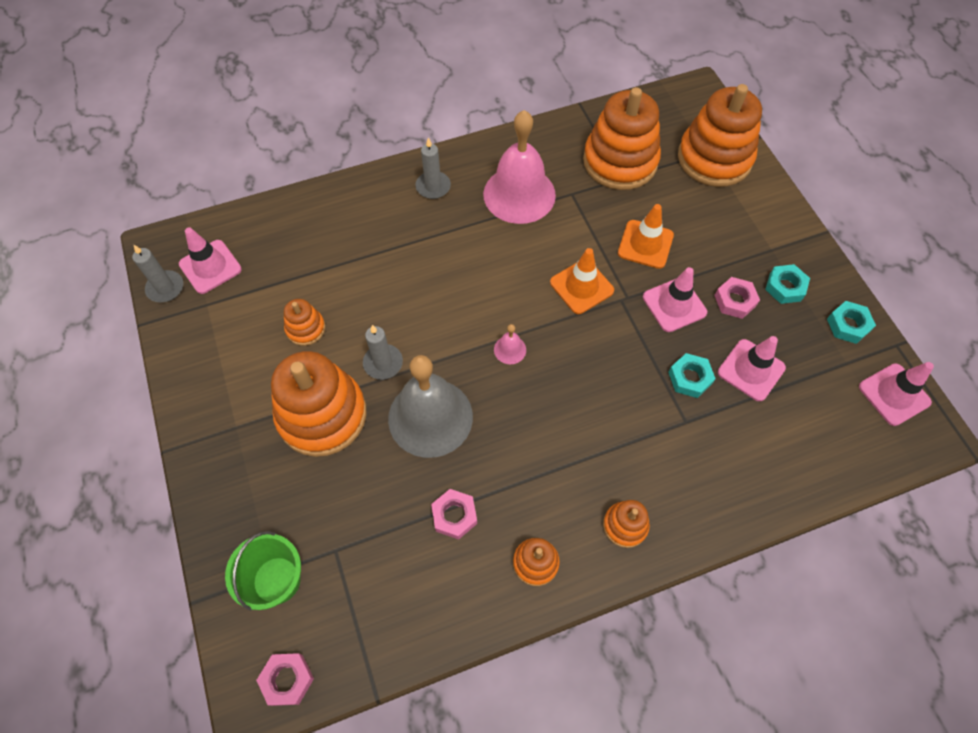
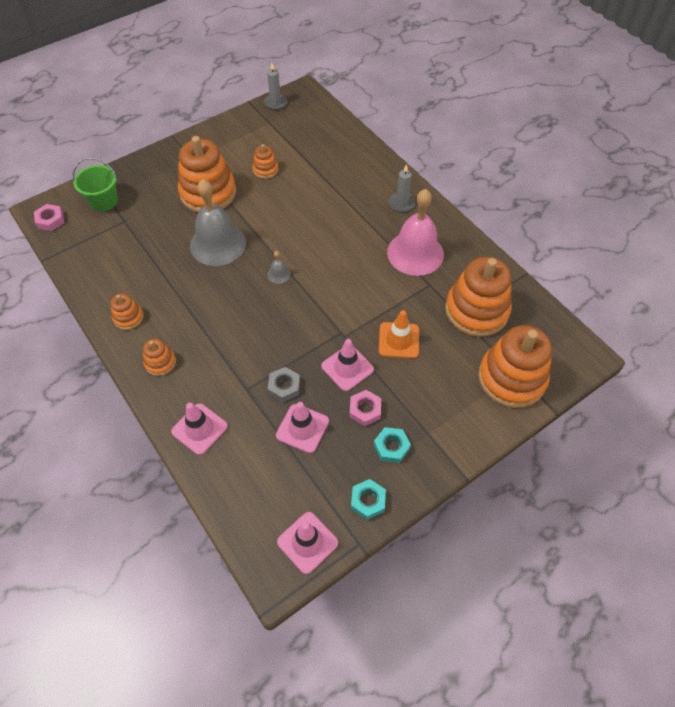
camera: 75 degrees right, 5 degrees down
(210, 267) = (296, 116): pink traffic cone -> pink traffic cone (199, 429)
(383, 363) = (251, 212): grey candle -> none
(454, 515) = (153, 270): pink nut -> none
(510, 349) = (279, 274): pink bell -> grey bell
(581, 286) = (344, 306): orange traffic cone -> none
(689, 378) = (284, 386): turquoise nut -> grey nut

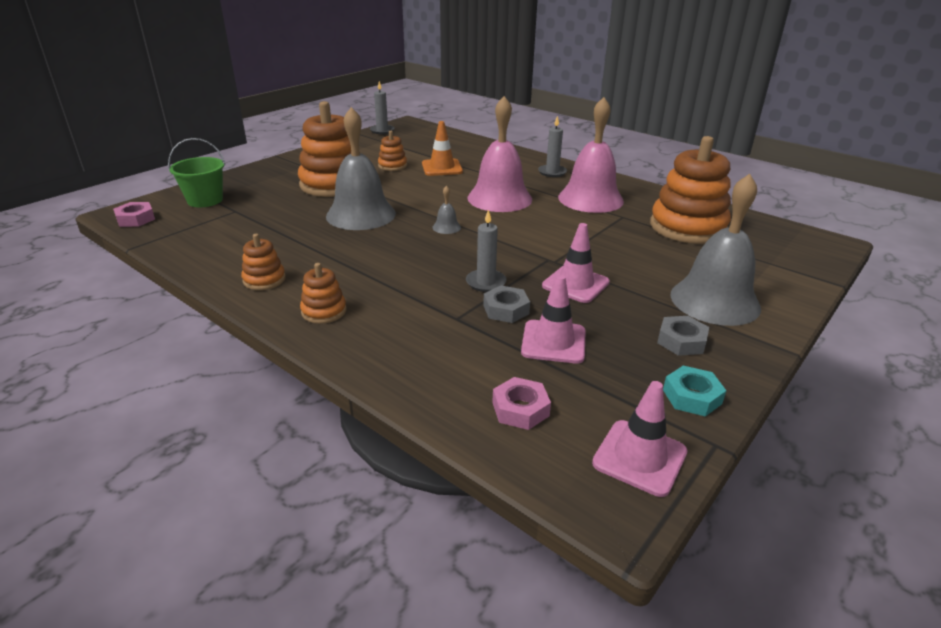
camera: 15 degrees left, 25 degrees down
(199, 429) = (408, 364): pink traffic cone -> none
(282, 352) = (486, 282): none -> grey candle
(338, 238) = (499, 198): none -> pink bell
(365, 410) = (623, 315): pink nut -> pink nut (520, 409)
(391, 447) = (681, 341): turquoise nut -> grey nut
(398, 340) = (620, 257): orange traffic cone -> orange traffic cone (442, 168)
(442, 409) = (715, 301): none -> grey bell
(511, 378) = (770, 267): orange stacking toy -> none

